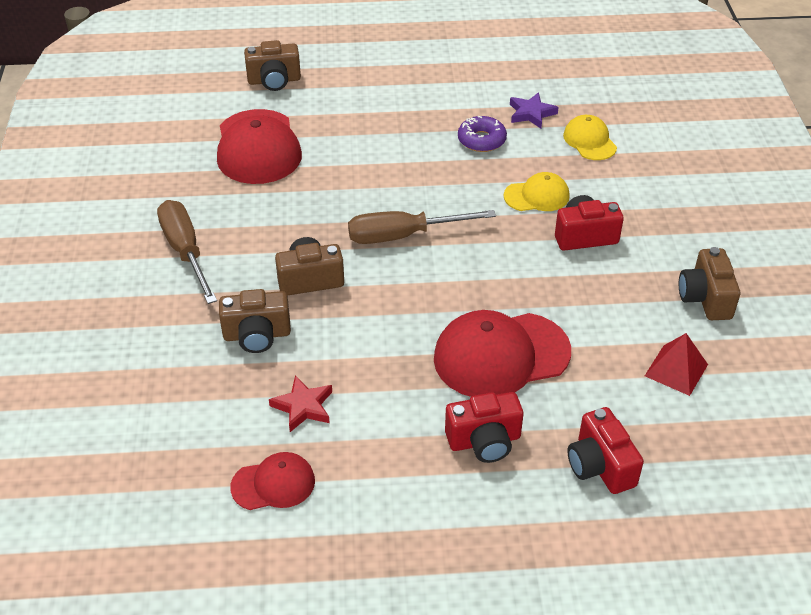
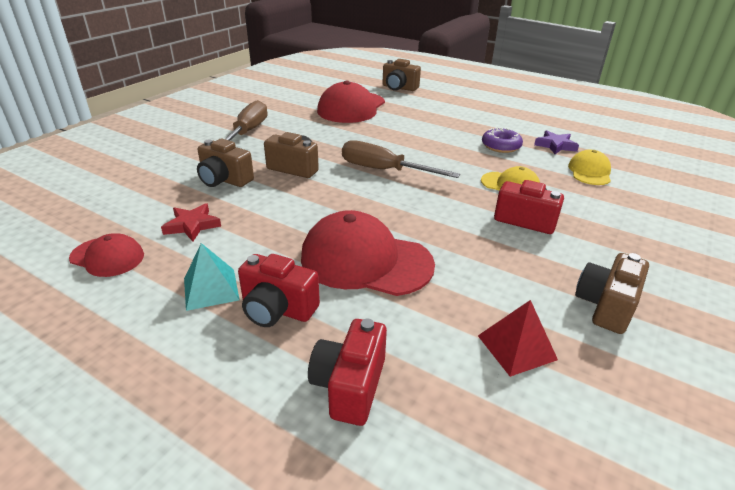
camera: 35 degrees right, 10 degrees down
(409, 456) = (211, 289): none -> turquoise pyramid

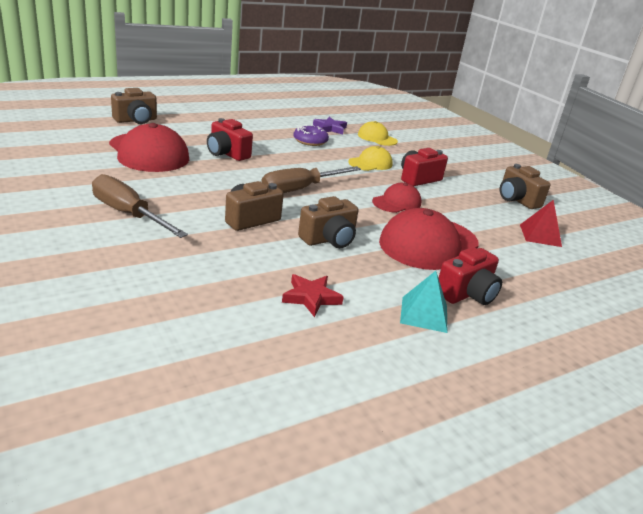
camera: 65 degrees left, 5 degrees down
(107, 257) = (331, 357): red cap -> red cap (397, 202)
(224, 180) = (233, 258): brown camera -> brown camera (329, 239)
(349, 386) = (554, 293): red camera -> red camera (227, 153)

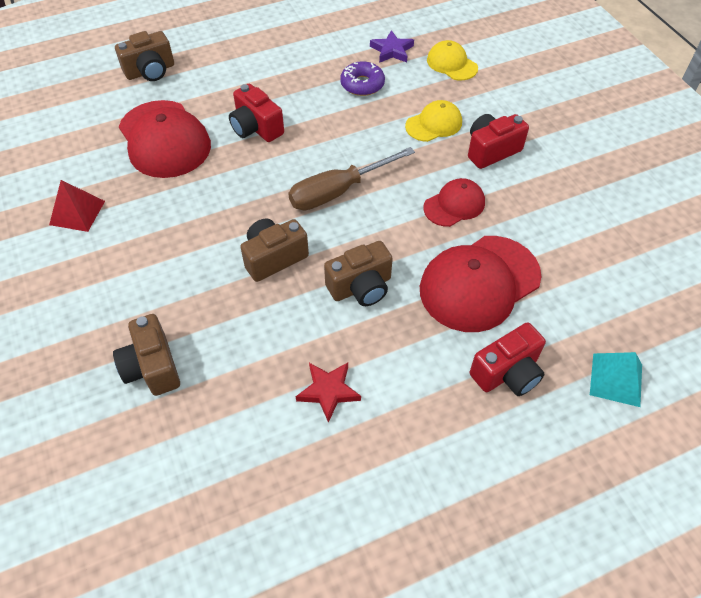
camera: 10 degrees right, 25 degrees up
(128, 214) = (141, 263): brown screwdriver -> none
(424, 314) = (450, 410): turquoise pyramid -> turquoise pyramid (616, 379)
(517, 200) = (615, 181): brown camera -> brown camera (152, 367)
(540, 235) = (627, 253): red pyramid -> red pyramid (77, 212)

